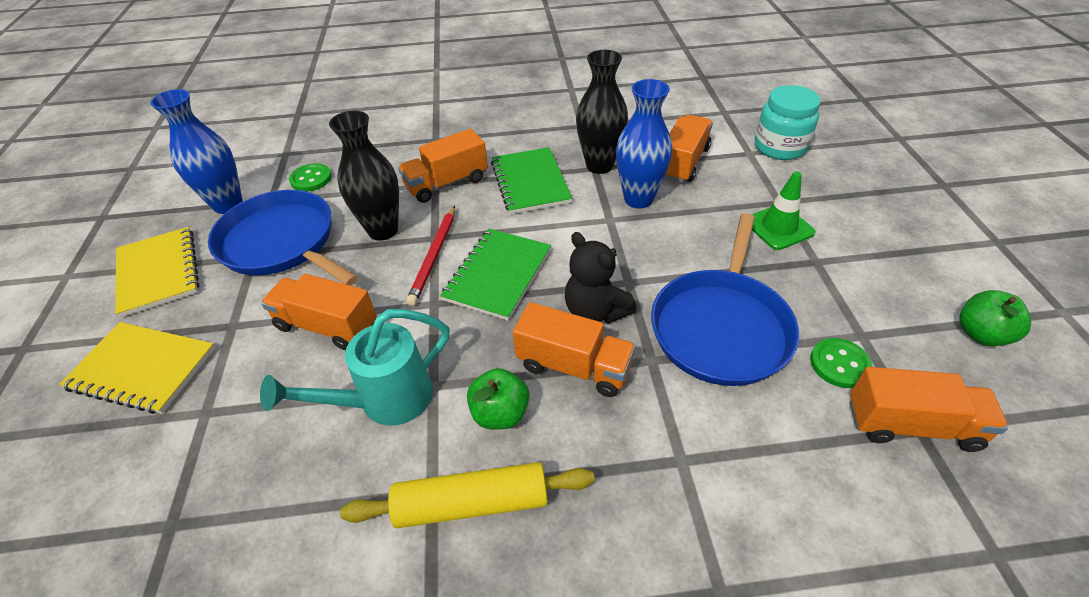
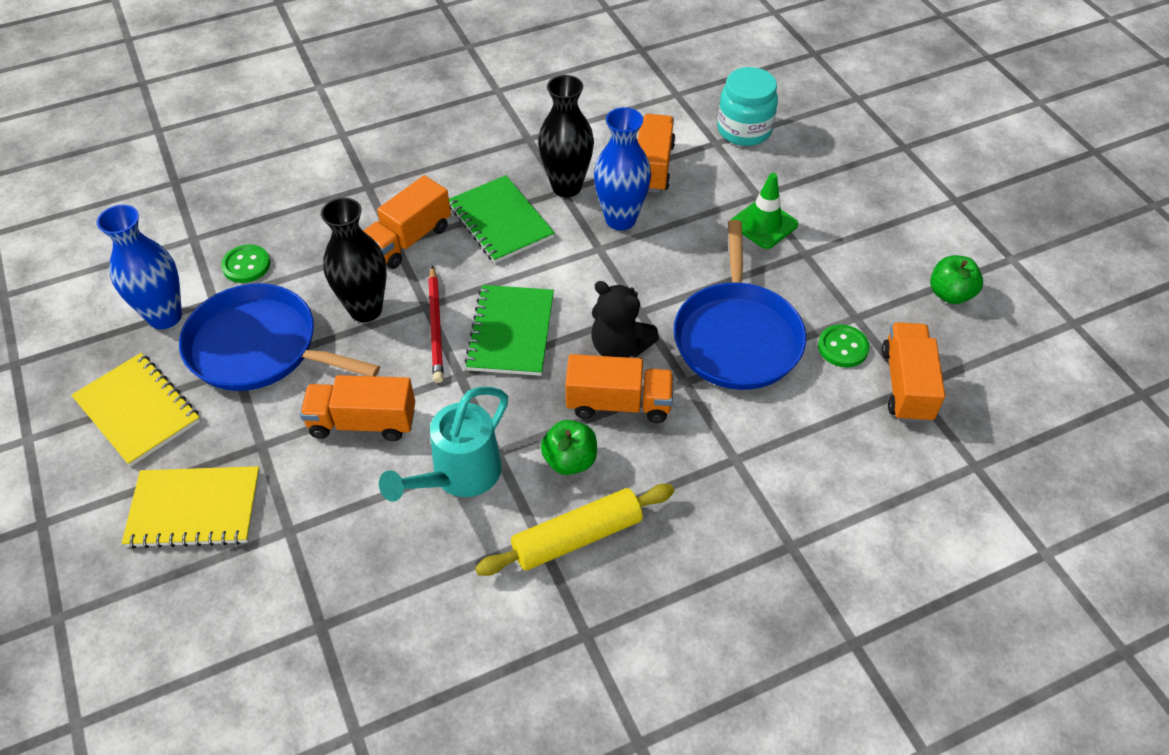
camera: 20 degrees left, 5 degrees up
(911, 425) = (906, 385): orange truck -> orange truck turned 75 degrees counterclockwise

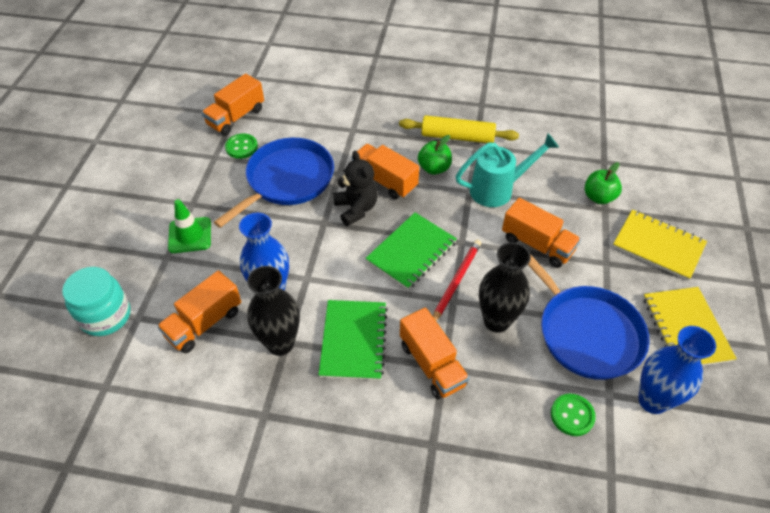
camera: 145 degrees left, 0 degrees up
(408, 240) = (432, 364): orange truck -> orange truck turned 75 degrees clockwise
(950, 294) = (153, 142): green apple -> green apple (598, 197)

